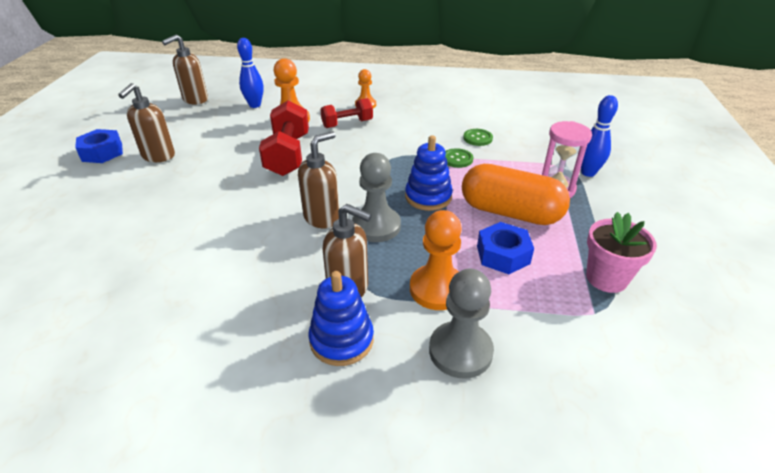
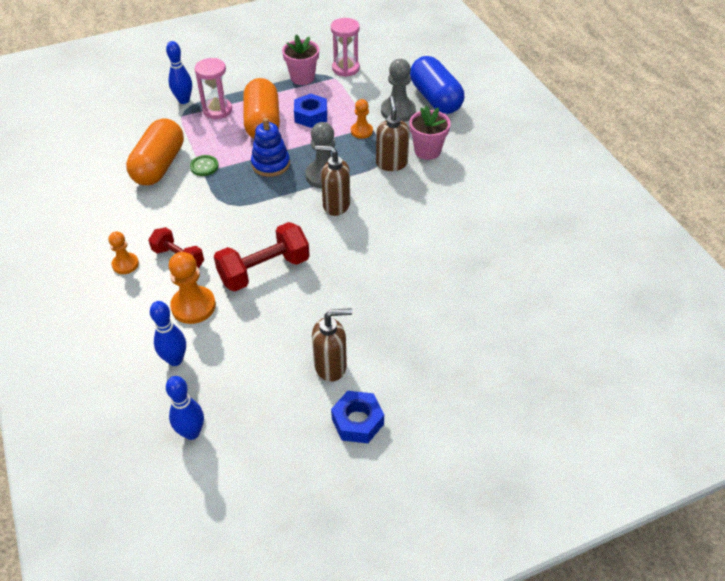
camera: 120 degrees left, 10 degrees up
(195, 100) = (191, 432): brown soap dispenser -> blue bowling pin
(341, 340) = (427, 151): blue stacking toy -> pink flower pot
(437, 289) = (361, 131): orange pawn -> orange pawn, size x0.62
(468, 426) = (435, 98): none -> blue capsule
(477, 138) = (159, 165): green button -> orange capsule
(619, 337) = (345, 68): none -> pink hourglass

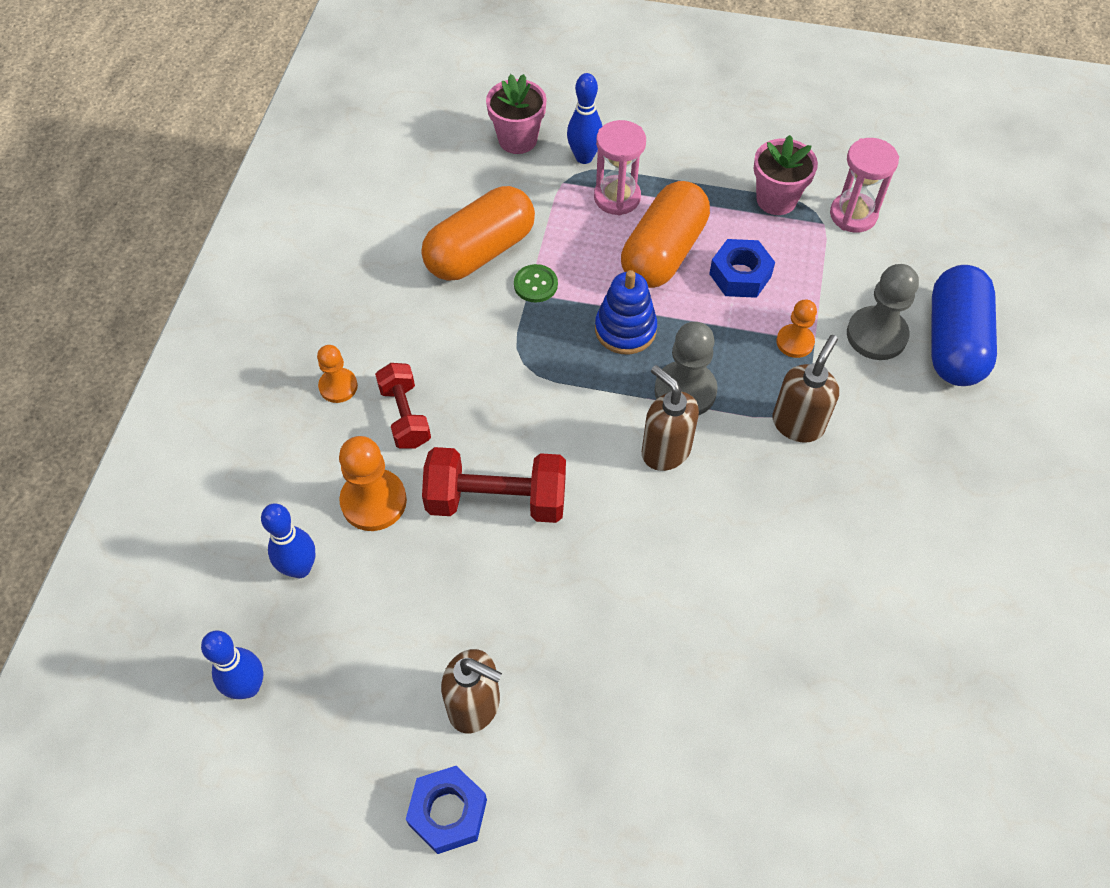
camera: 35 degrees right, 10 degrees up
(427, 151) = (869, 431): pink flower pot -> pink flower pot (517, 139)

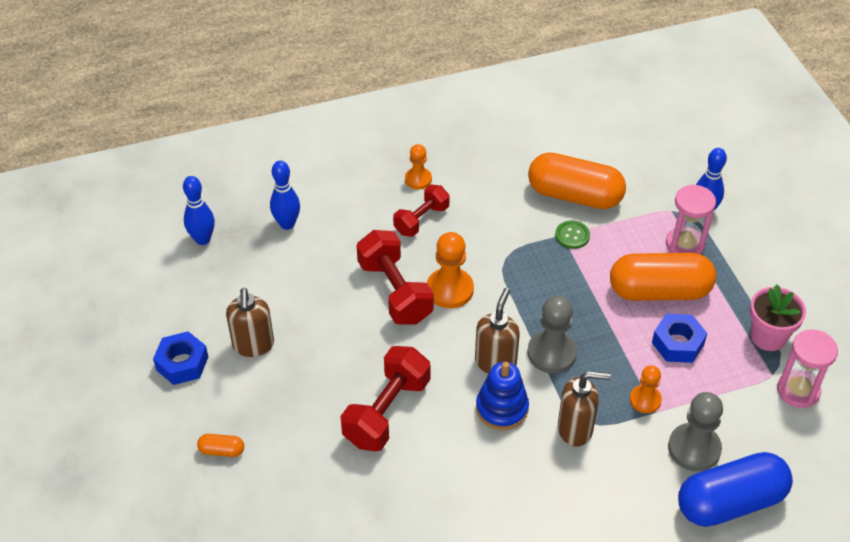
camera: 60 degrees right, 10 degrees down
(373, 501) = (352, 234): orange pawn -> orange pawn (450, 289)
(517, 139) = (686, 170): pink flower pot -> none
(621, 824) = (222, 450): none -> orange capsule
(625, 329) = (575, 299): blue stacking toy -> blue stacking toy (502, 408)
(670, 599) = (387, 412): none -> red dumbbell

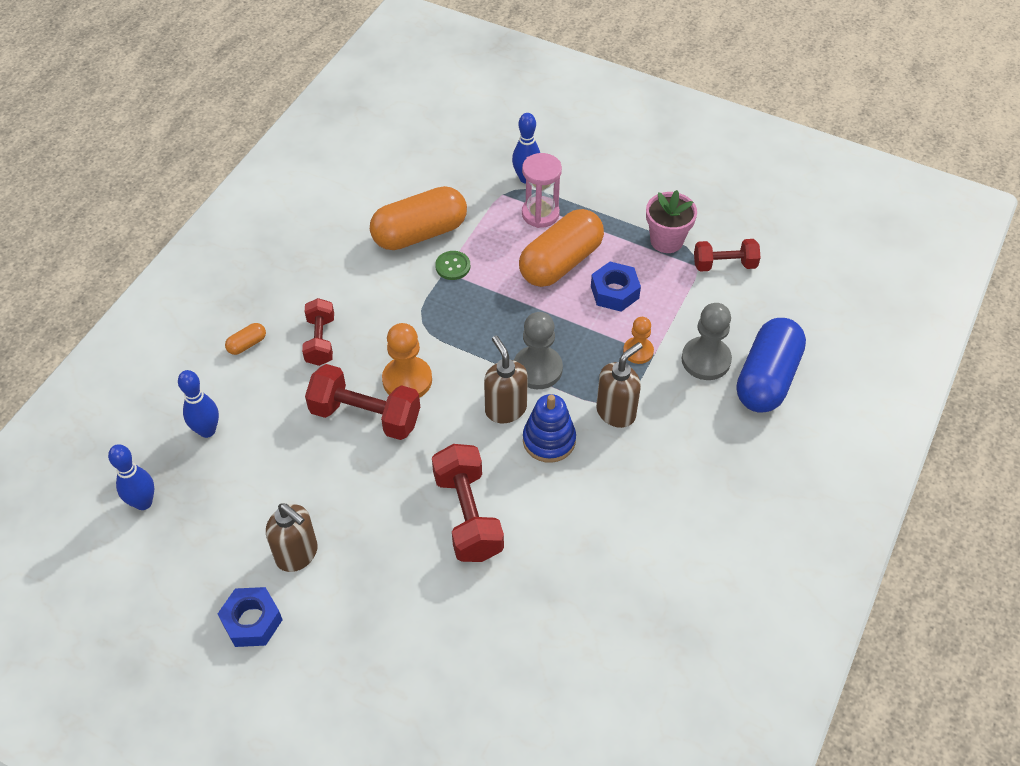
camera: 45 degrees left, 5 degrees up
(222, 450) = (372, 661): orange capsule -> orange capsule (247, 344)
(418, 179) = (279, 309): orange pawn -> none
(798, 390) = (724, 264): pink hourglass -> red dumbbell

